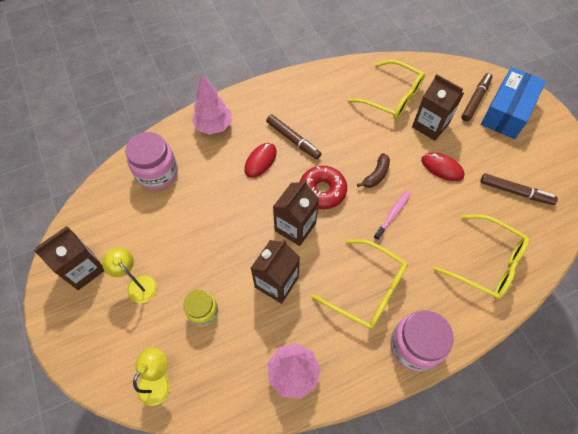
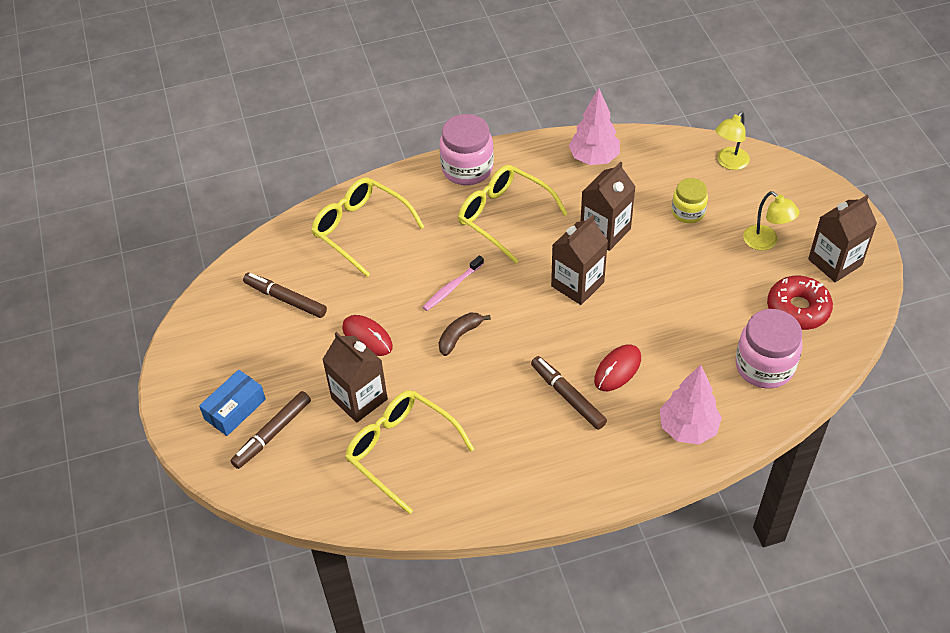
camera: 170 degrees left, 10 degrees down
(322, 191) = (536, 322): red donut -> red donut (798, 309)
(507, 112) = (235, 409): blue box -> blue box, size x0.61

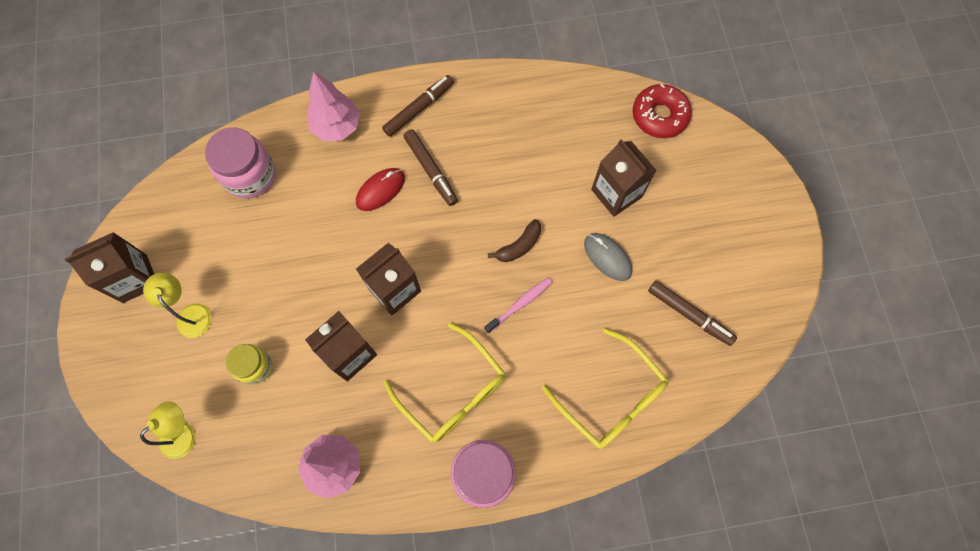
camera: 175 degrees left, 20 degrees up
(235, 409) = (729, 198): blue box -> none
(273, 433) = (693, 170): brown marker -> brown marker (419, 109)
(367, 337) = (607, 257): red mouse -> grey mouse
(401, 450) = (582, 140): yellow glasses -> none
(798, 309) = (194, 230): red donut -> red donut (659, 116)

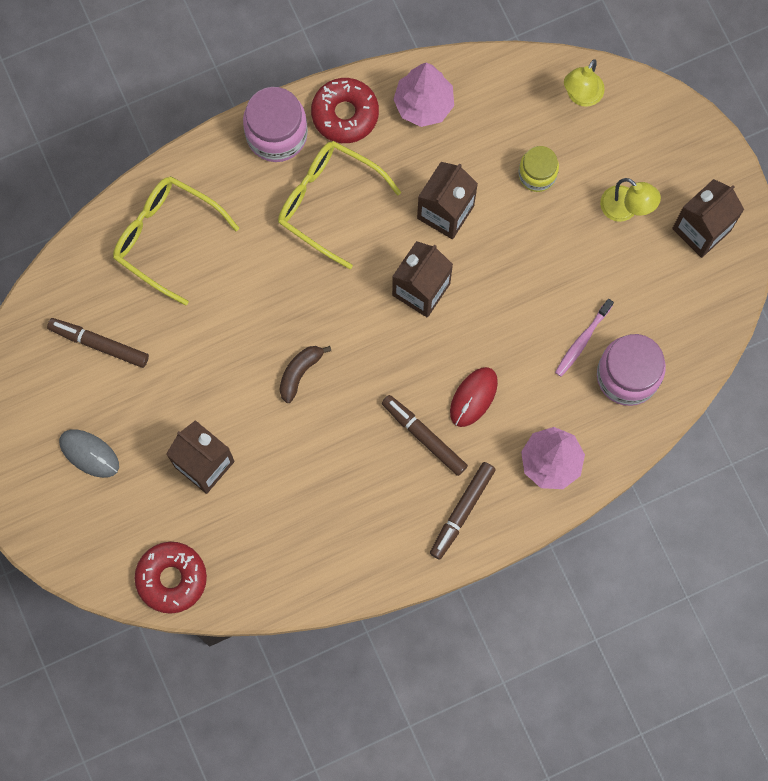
camera: 165 degrees right, 5 degrees up
(412, 477) = (345, 114): none -> red donut
(520, 304) = (282, 308): pink toothbrush -> pink toothbrush (582, 341)
(607, 257) = (199, 385): grey mouse -> grey mouse (89, 454)

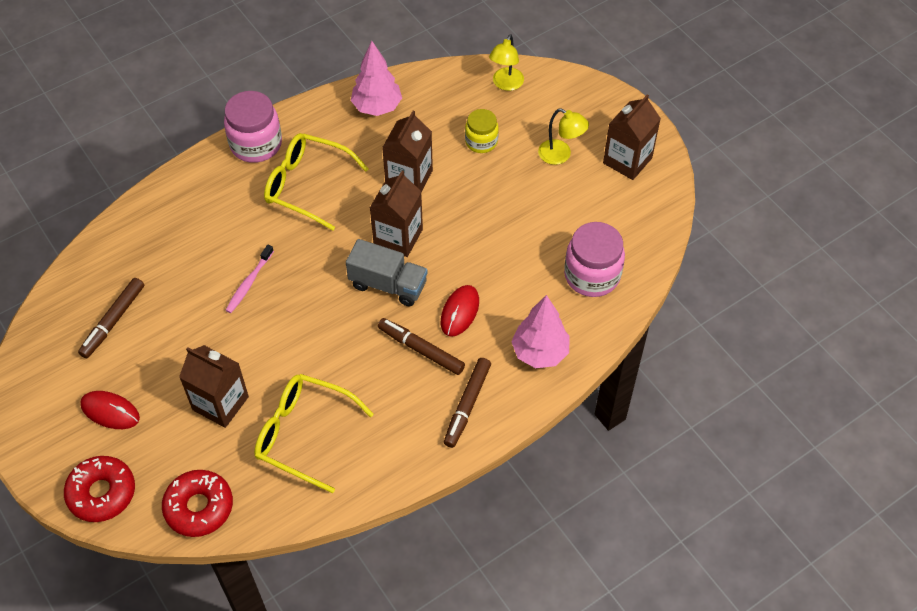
camera: 10 degrees left, 20 degrees down
(89, 454) = (110, 411): grey mouse -> red mouse
(99, 344) = (113, 321): brown marker -> brown marker turned 75 degrees counterclockwise
(166, 237) = (167, 231): yellow glasses -> yellow glasses (303, 434)
(300, 372) = (300, 316): brown banana -> none
(345, 114) = (312, 122): red donut -> red donut (102, 493)
(400, 349) = (388, 284): none -> grey truck
(582, 341) = (546, 255): pink toothbrush -> pink toothbrush (249, 283)

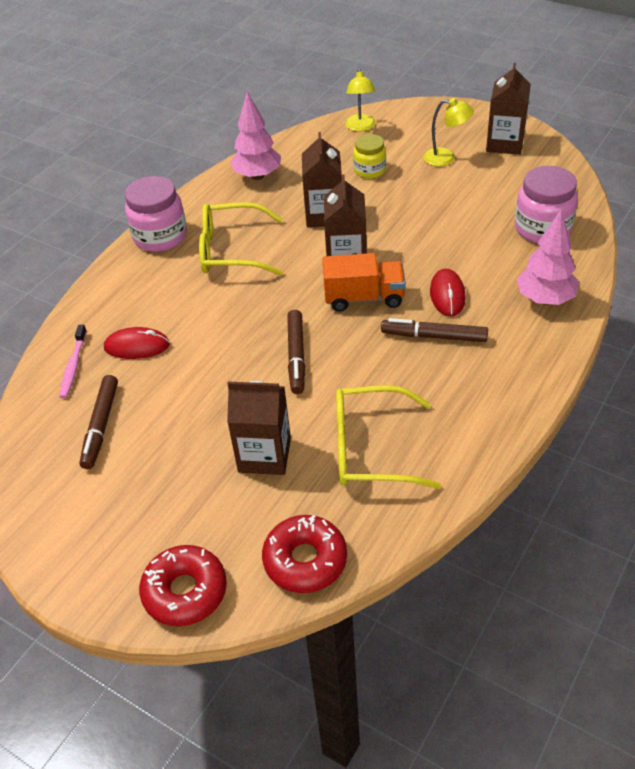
camera: 20 degrees left, 10 degrees down
(110, 411) = (147, 509): red mouse -> red mouse (137, 346)
(249, 283) = (226, 344): pink toothbrush -> pink toothbrush (73, 366)
(388, 284) = (364, 298): grey truck -> orange truck
(467, 405) = (512, 363): brown marker -> brown marker (296, 356)

